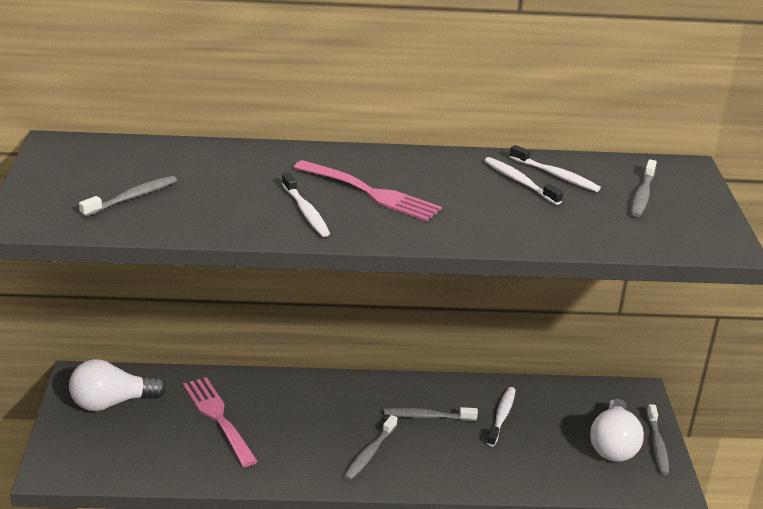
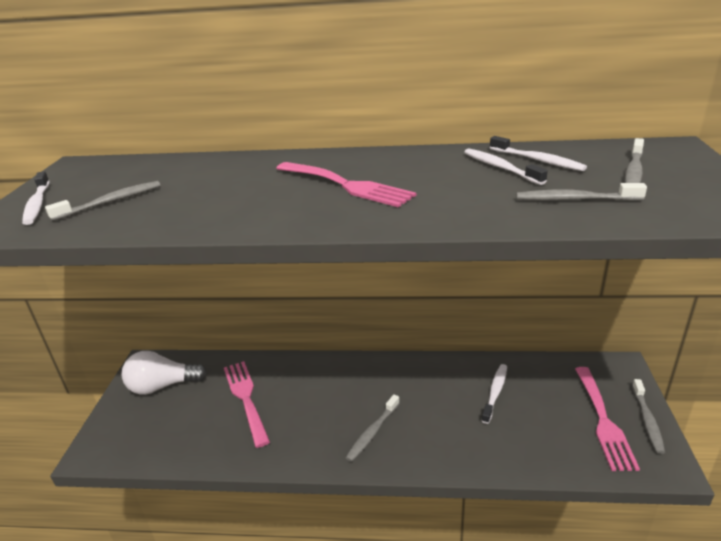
camera: 10 degrees right, 0 degrees up
(305, 212) = (274, 205): white toothbrush -> white toothbrush (37, 204)
(427, 416) = (427, 394): grey toothbrush -> grey toothbrush (575, 199)
(613, 445) = (603, 421): white light bulb -> pink fork

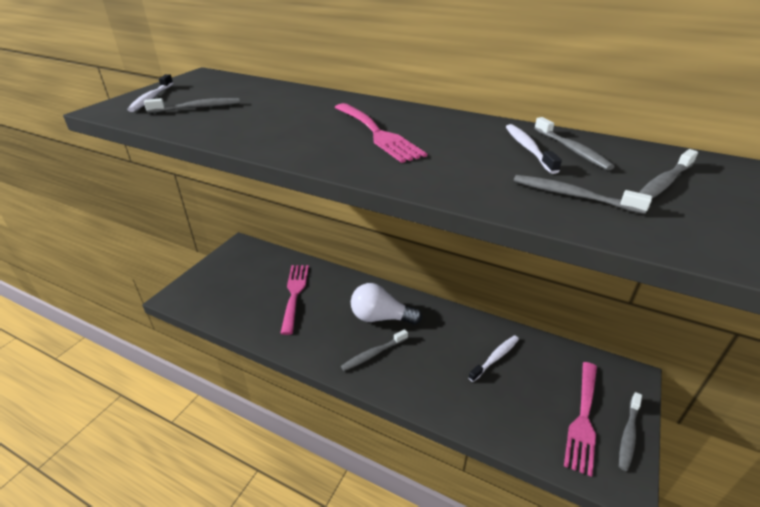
camera: 20 degrees right, 5 degrees up
(162, 386) = (243, 265): white light bulb -> white light bulb (380, 317)
(537, 160) = (572, 150): white toothbrush -> grey toothbrush

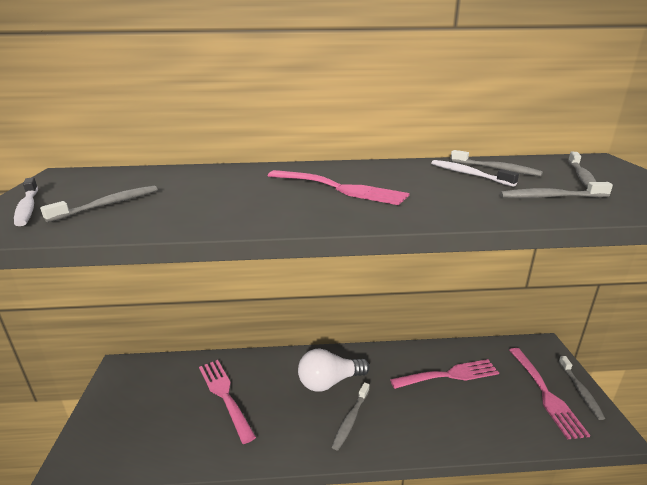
camera: 30 degrees left, 10 degrees down
(495, 358) = (449, 375): white toothbrush -> pink fork

